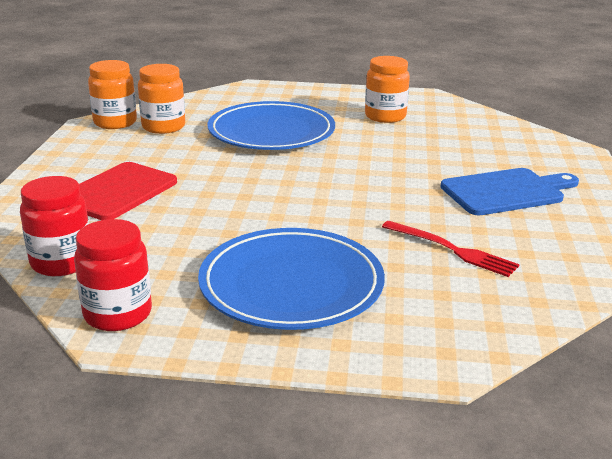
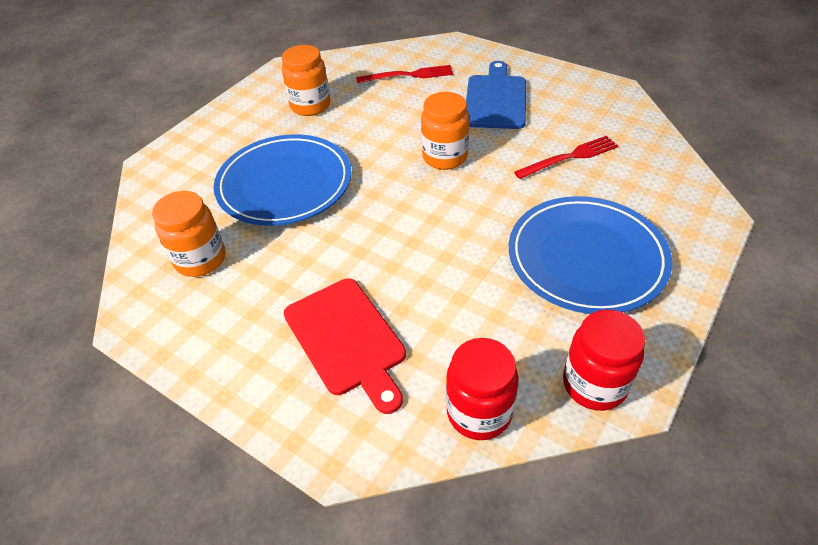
camera: 60 degrees left, 20 degrees up
(115, 122) = (149, 298): orange jar -> orange jar (445, 157)
(488, 143) = (408, 75): none -> red fork

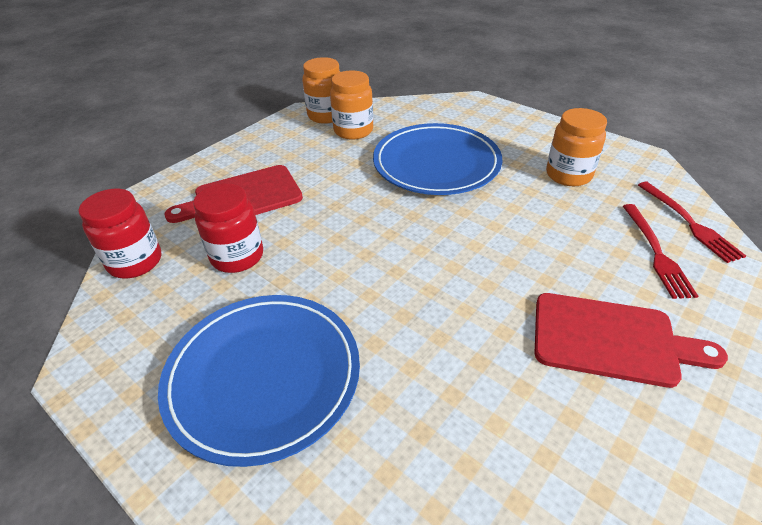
camera: 95 degrees right, 5 degrees down
(445, 157) = (470, 272): orange jar -> orange jar (326, 115)
(495, 99) = (611, 340): blue cutting board -> red cutting board
(570, 157) = (462, 406): red fork -> red fork (689, 223)
(594, 384) = (109, 342): red jar -> red jar (237, 256)

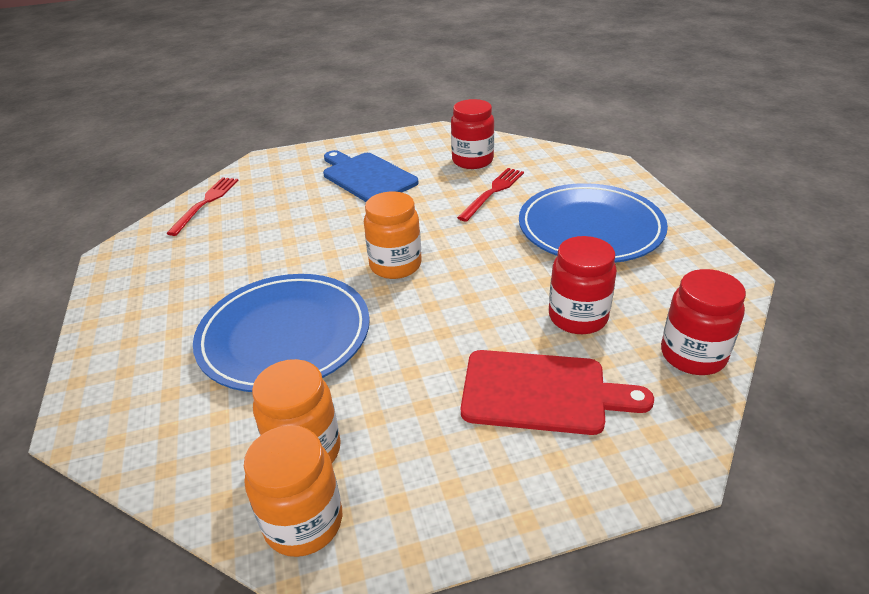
camera: 145 degrees left, 5 degrees down
(525, 461) = (472, 161): none -> red jar
(568, 175) = (200, 267): orange jar -> orange jar (395, 265)
(611, 340) = (367, 177): red cutting board -> blue cutting board
(656, 252) = (262, 198): red fork -> red fork (493, 192)

